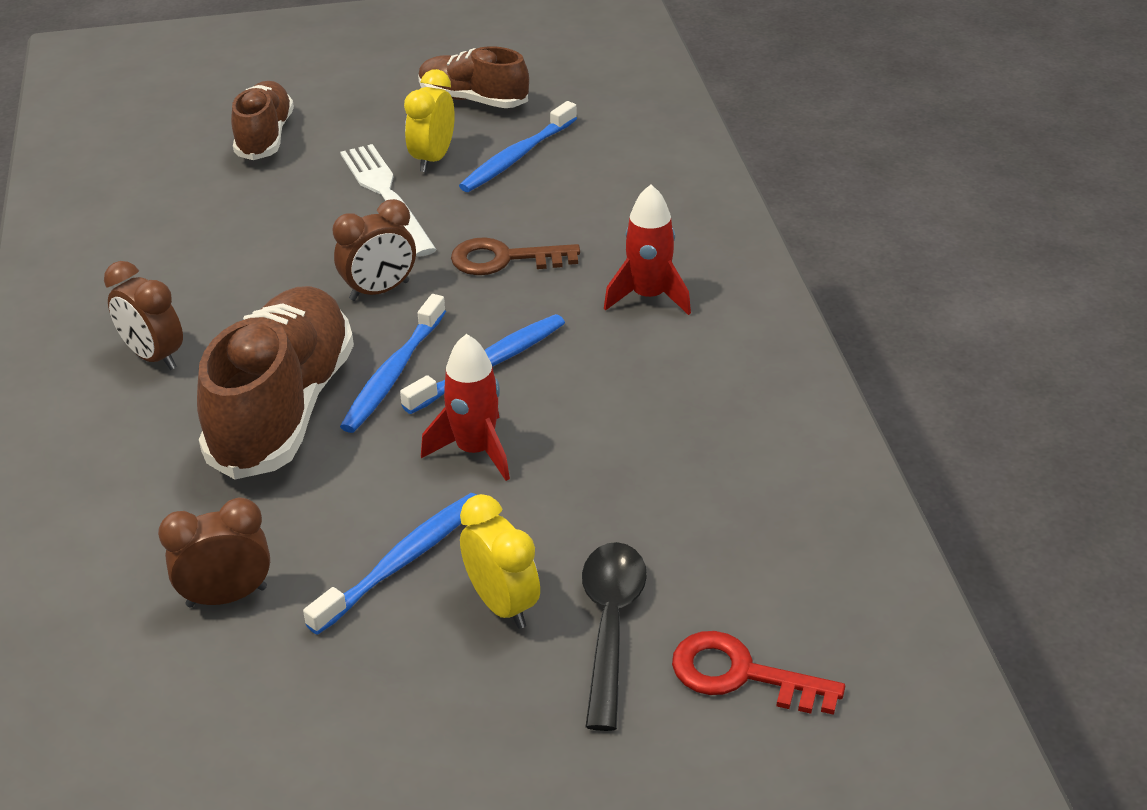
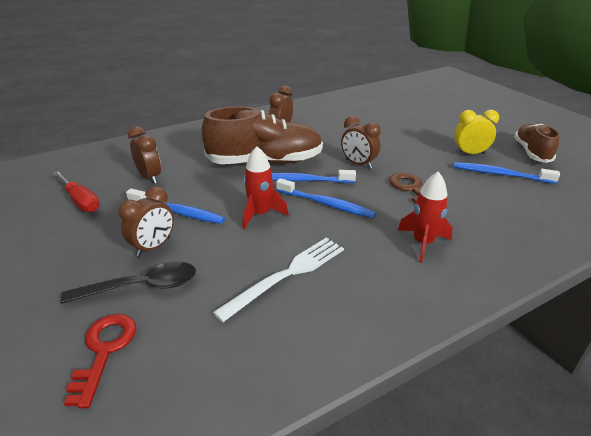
camera: 70 degrees right, 5 degrees down
(259, 720) = (80, 201): none -> red screwdriver
(265, 137) = (438, 115): brown shoe -> none
(387, 196) = (428, 149): white fork -> white fork (287, 275)
(502, 604) = (153, 247): yellow clock -> brown clock

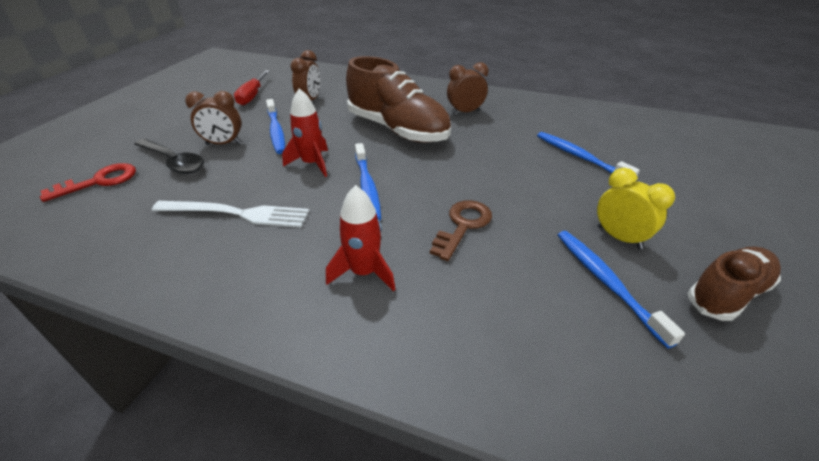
camera: 50 degrees right, 5 degrees up
(303, 180) = (392, 159): blue toothbrush -> blue toothbrush (579, 157)
(358, 164) = (467, 174): brown clock -> none

